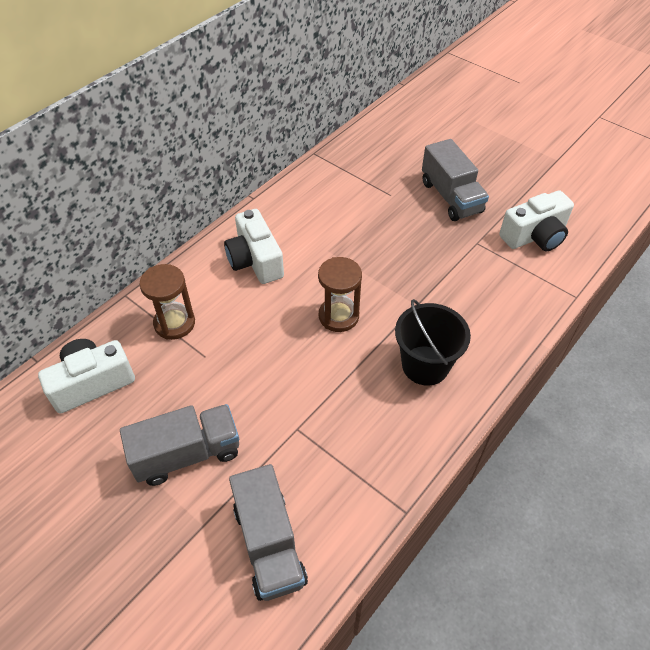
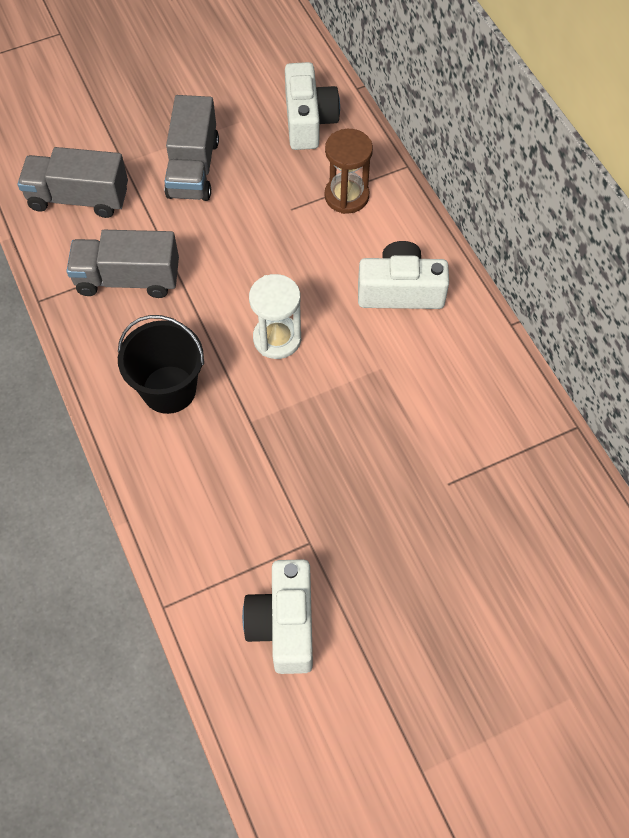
camera: 115 degrees right, 10 degrees up
(338, 316) = (277, 338): brown hourglass -> white hourglass
(451, 197) = (409, 559): grey truck -> grey truck (128, 279)

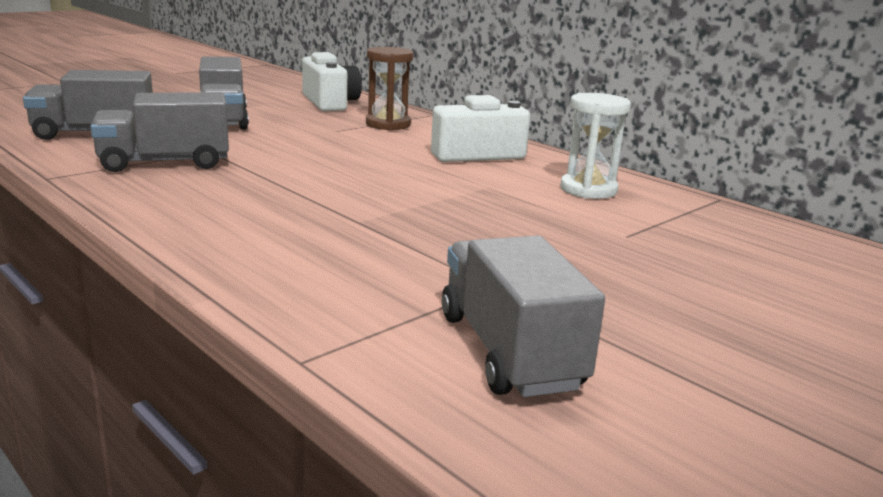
camera: 20 degrees left, 40 degrees down
(169, 389) = (240, 211): black bucket -> none
(277, 338) = (361, 180): white hourglass -> white hourglass (588, 189)
(284, 624) = (509, 351): white camera -> grey truck

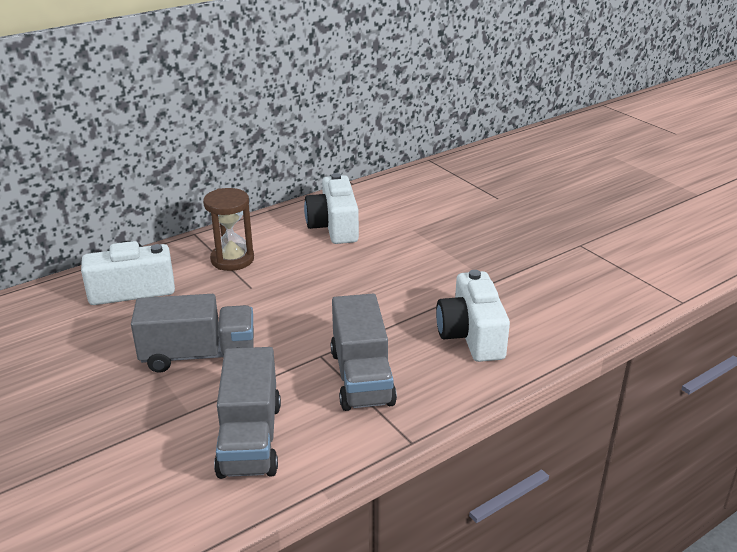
camera: 80 degrees left, 10 degrees up
(228, 205) = (471, 335): none -> white camera
(509, 351) = (650, 248): grey truck -> none
(588, 189) = (416, 196): white hourglass -> none

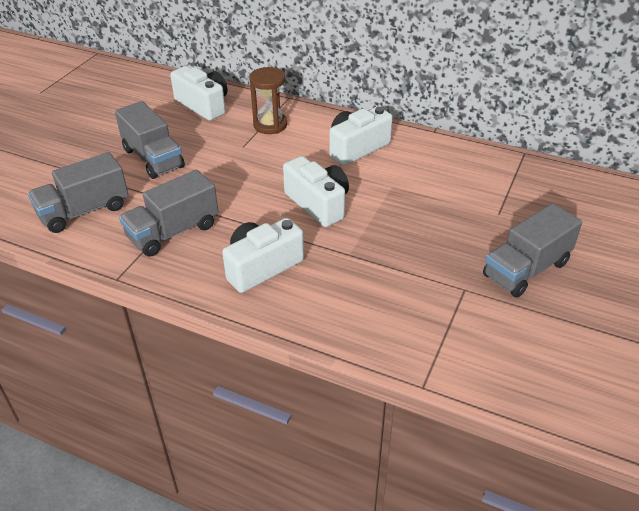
camera: 60 degrees right, 10 degrees up
(402, 274) = (318, 204): none -> white camera
(575, 212) = (526, 269): none -> grey truck

